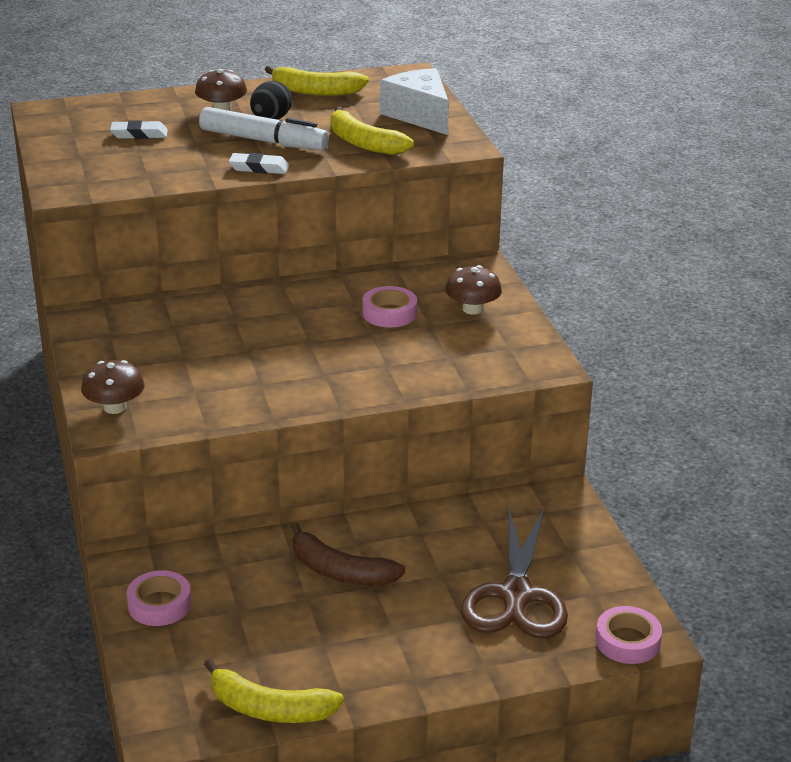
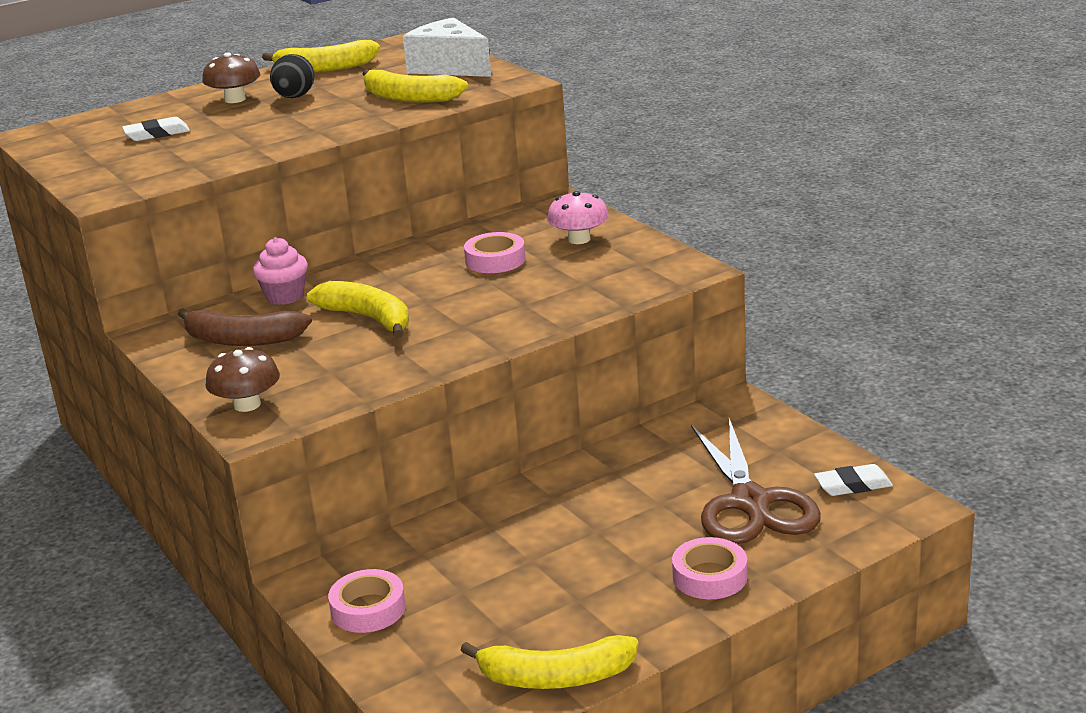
camera: 15 degrees left, 5 degrees down
(199, 306) = (285, 296): none -> pink cupcake
(253, 346) = (368, 318): none -> yellow banana
(259, 168) = (311, 136): white eraser -> white eraser (853, 485)
(263, 141) = (299, 115): white marker -> none
(340, 571) = (551, 527): brown banana -> brown banana (242, 340)
(472, 309) = (579, 239): brown mushroom -> pink mushroom
(627, 641) = (890, 514): pink tape -> pink tape (709, 576)

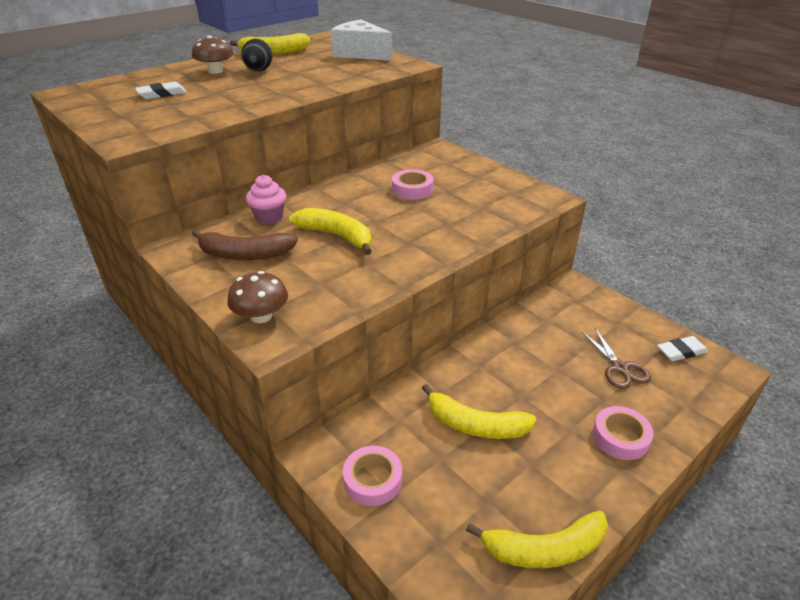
camera: 10 degrees left, 10 degrees up
(409, 98) = (341, 73): yellow banana -> yellow banana (475, 425)
(579, 239) = (463, 174): pink mushroom -> none
(750, 502) = (619, 368): brown scissors -> brown scissors, size x0.55

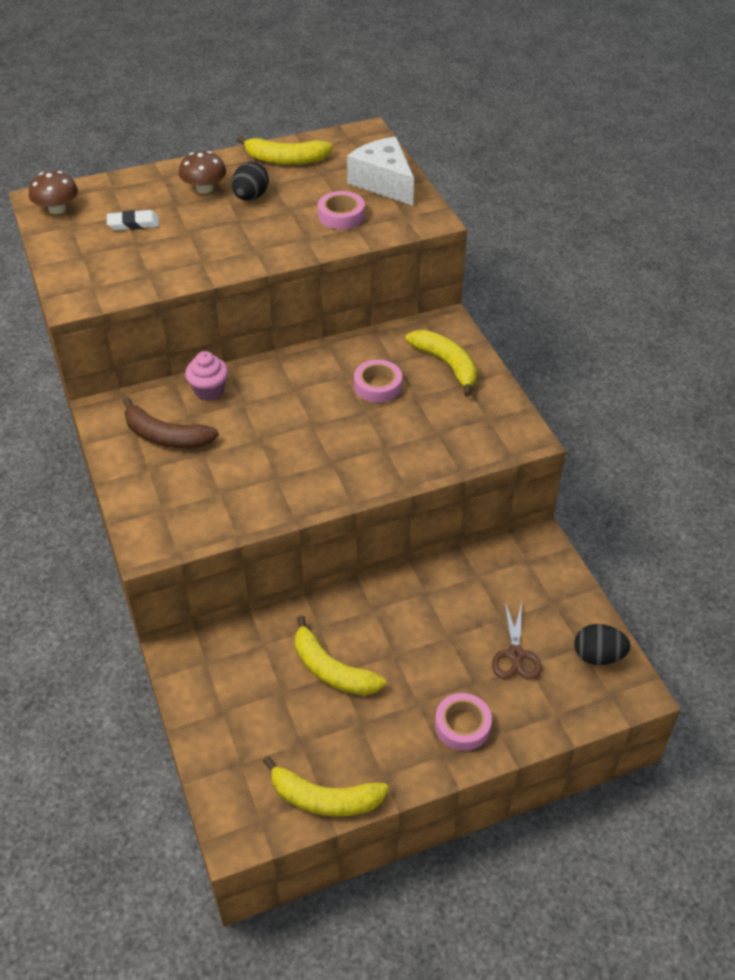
camera: 20 degrees right, 10 degrees up
(261, 316) = (151, 516): brown mushroom -> brown mushroom (57, 209)
(336, 236) = (264, 434): yellow banana -> yellow banana (447, 365)
(373, 480) = (213, 692): pink tape -> pink tape (341, 215)
(681, 351) = (598, 656): white eraser -> black egg

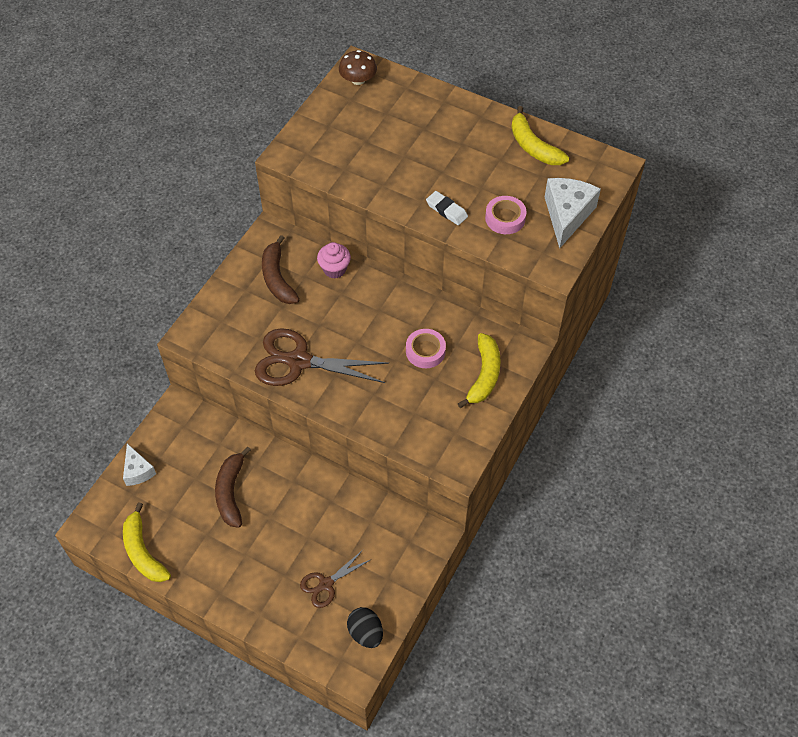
camera: 50 degrees right, 10 degrees up
(133, 224) = (383, 125): white eraser -> white eraser (446, 210)
(204, 188) = (455, 130): brown mushroom -> none
(216, 740) = (138, 471): none -> white cheese
(251, 197) = (472, 159): black egg -> none
(284, 479) = (299, 361): none -> brown scissors
(332, 670) = (231, 492): yellow banana -> brown banana
(462, 725) = (248, 589): pink tape -> none

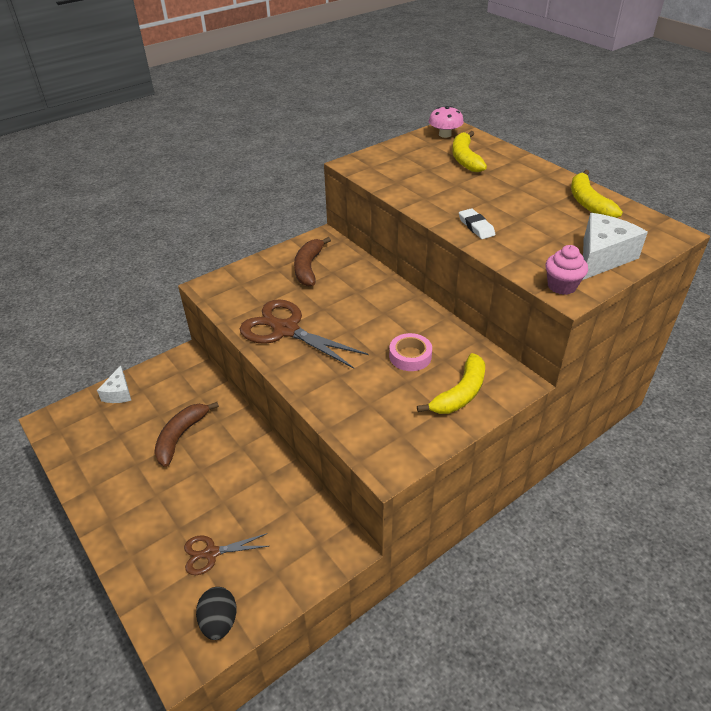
camera: 25 degrees right, 15 degrees down
(143, 552) = (73, 458): yellow banana -> yellow banana (465, 159)
(334, 269) = (362, 274): pink cupcake -> pink cupcake (561, 286)
(358, 80) = (445, 134): brown mushroom -> pink mushroom
(505, 218) = (533, 245): pink tape -> none

